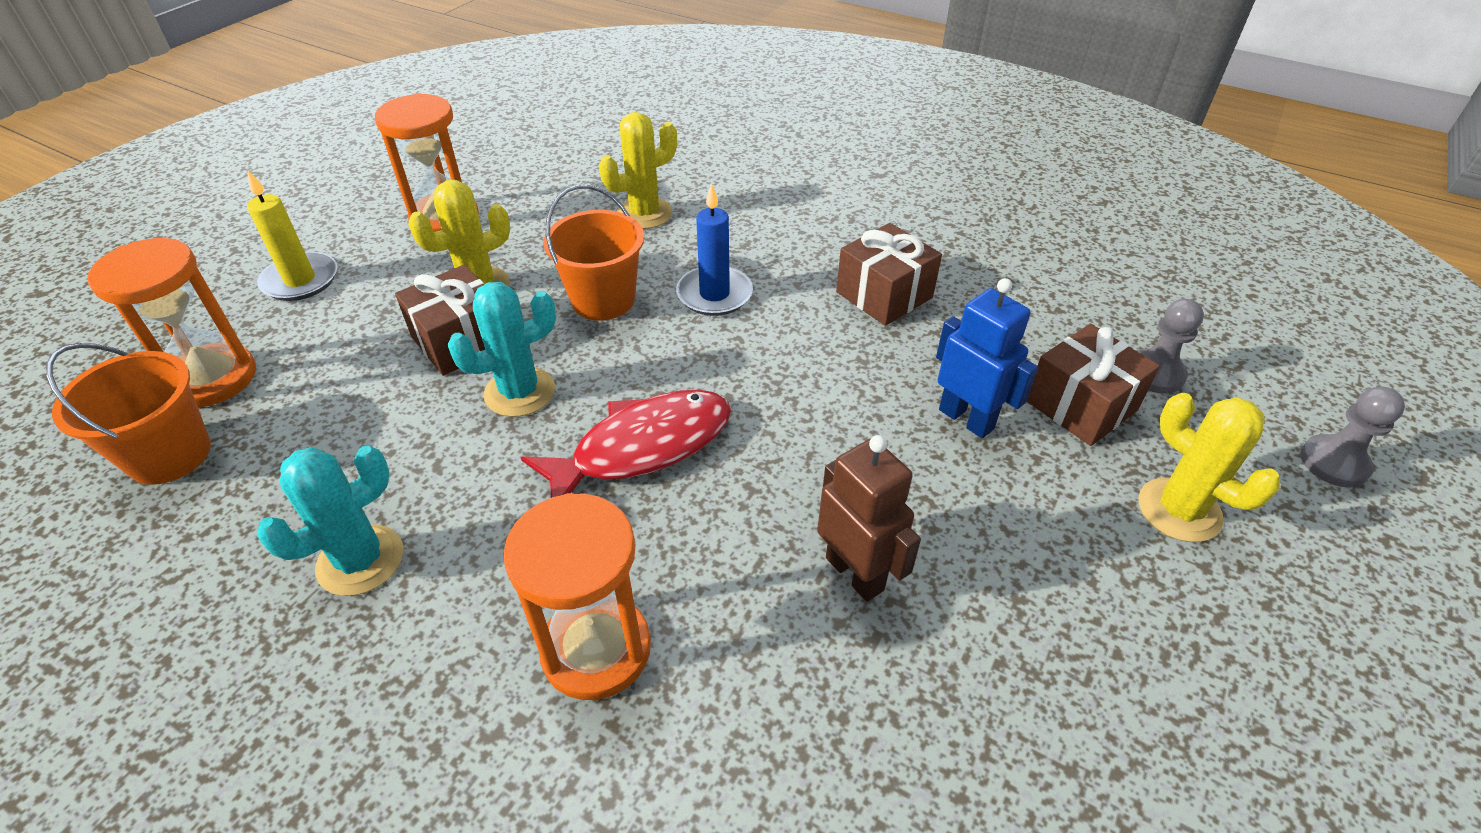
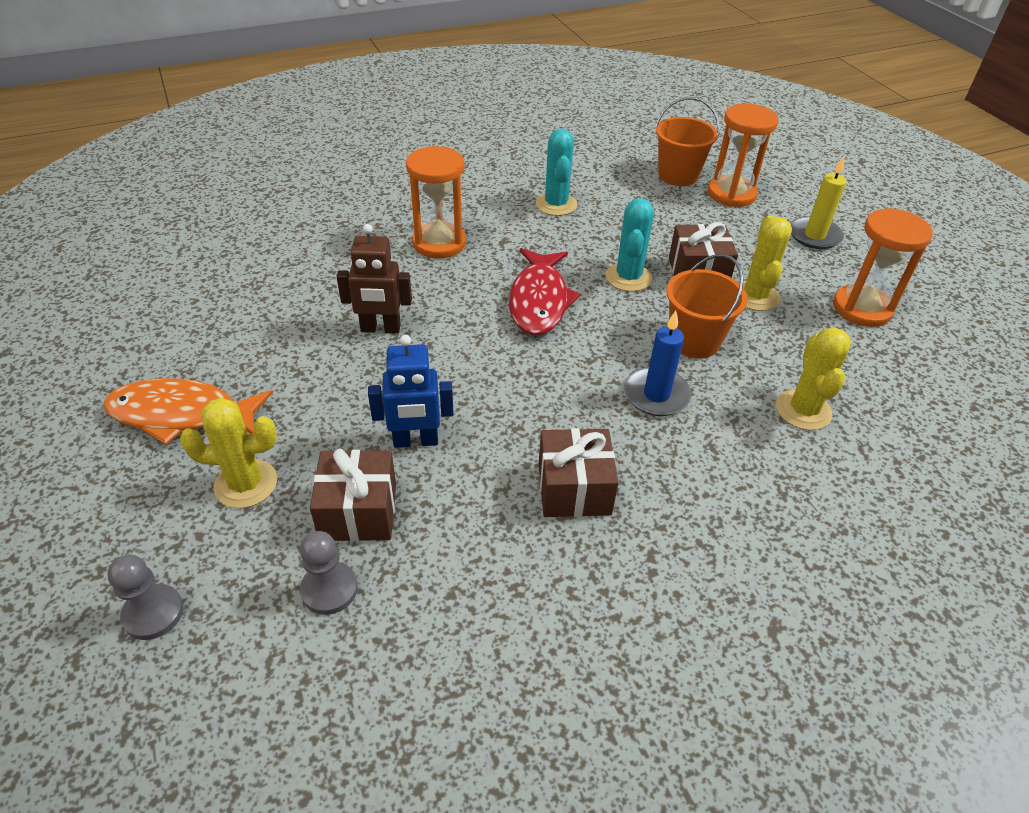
camera: 125 degrees right, 0 degrees up
(1218, 665) = (181, 414): none -> orange fish

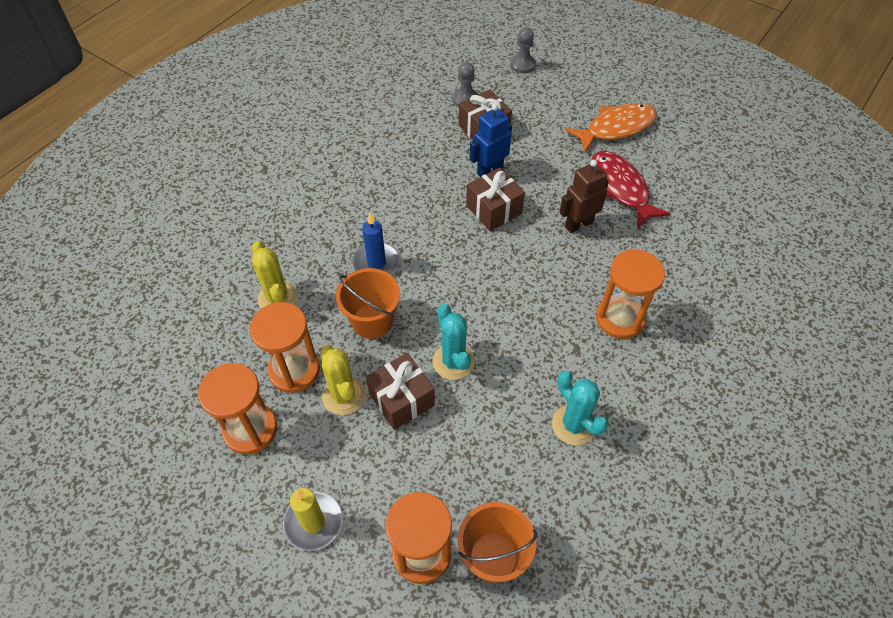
camera: 150 degrees right, 10 degrees up
(246, 484) = (546, 116): yellow cactus -> none
(539, 301) = (501, 300): red fish -> red fish (620, 188)
(574, 488) = (390, 185): brown gift -> brown gift (494, 209)
(802, 334) = (294, 370): none -> orange hourglass

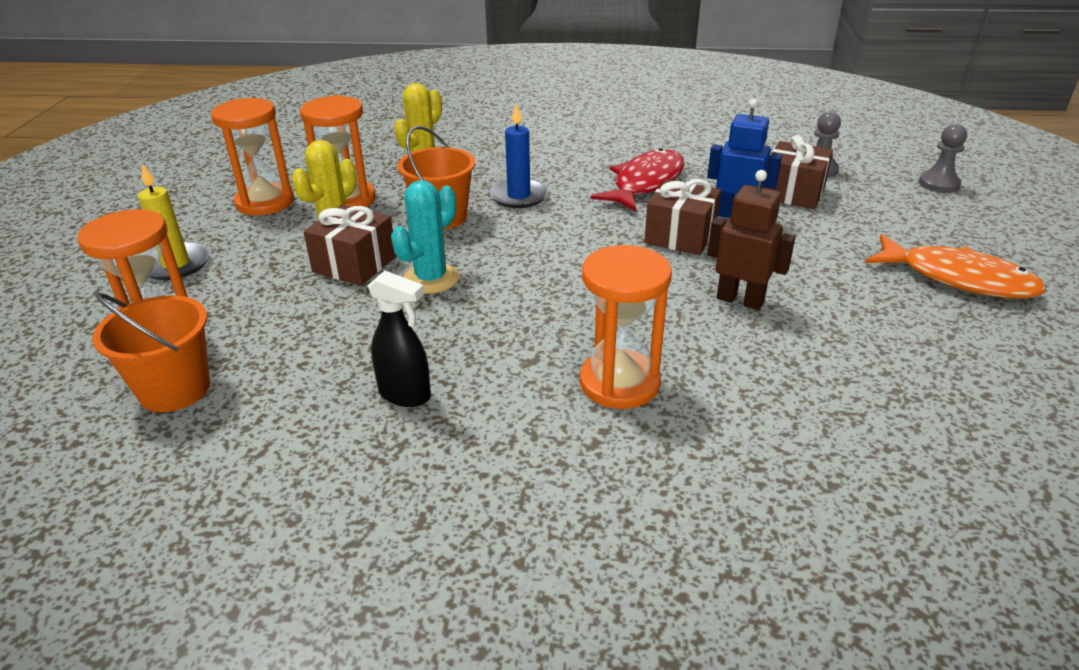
camera: 60 degrees right, 20 degrees down
(574, 425) = (405, 395): turquoise cactus -> black spray bottle
(620, 188) = (854, 315): red fish -> red fish (645, 183)

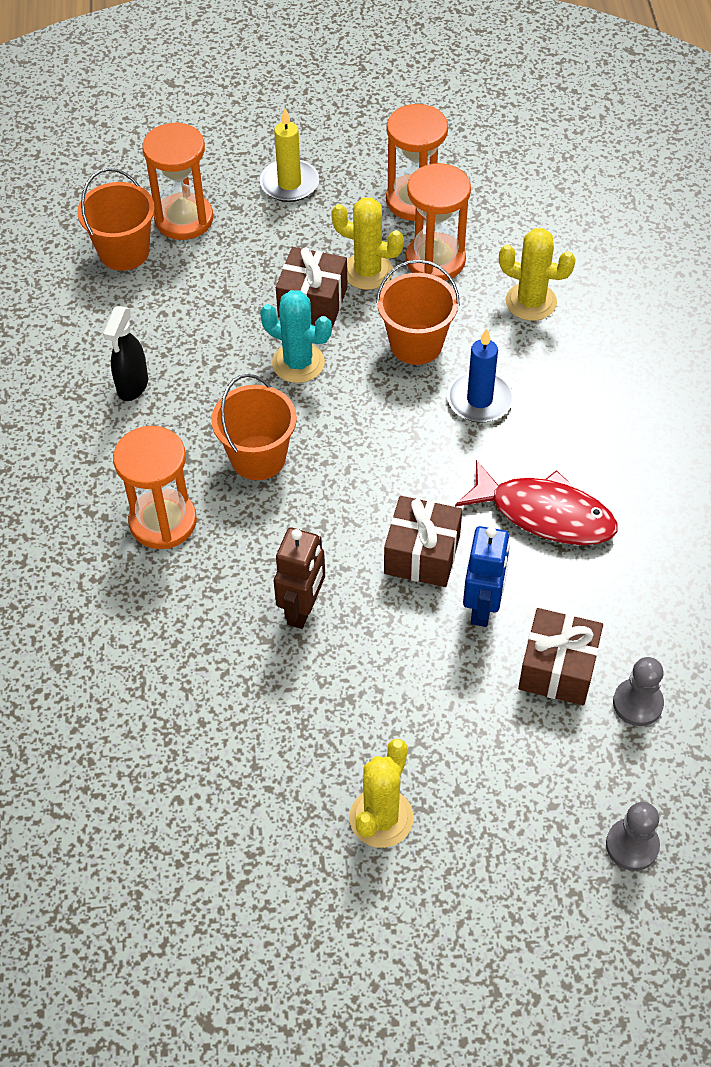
camera: 80 degrees right, 20 degrees up
(546, 312) = (258, 458): none -> orange bucket
(958, 279) = (381, 818): orange fish -> yellow cactus

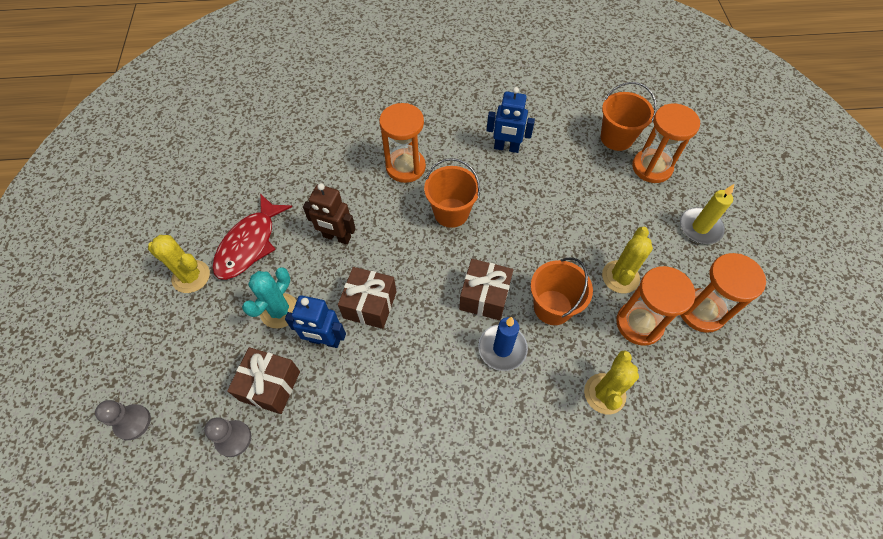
camera: 90 degrees right, 5 degrees up
(132, 386) = (506, 148): black spray bottle -> blue robot
(298, 363) = (530, 234): turquoise cactus -> turquoise cactus (279, 311)
(313, 302) = (586, 242): brown gift -> brown gift (484, 296)
(544, 514) = (397, 387): red fish -> red fish (249, 244)

